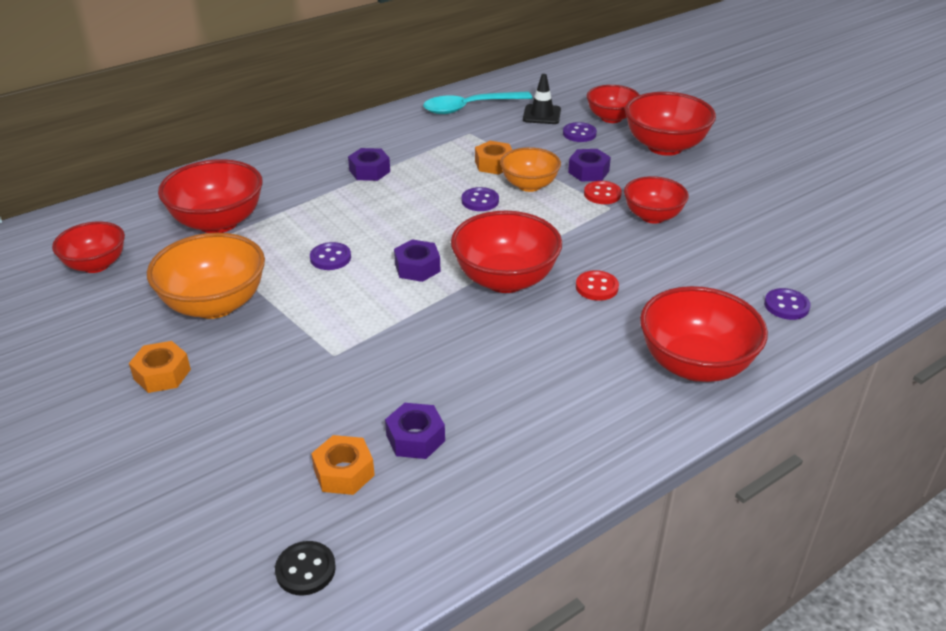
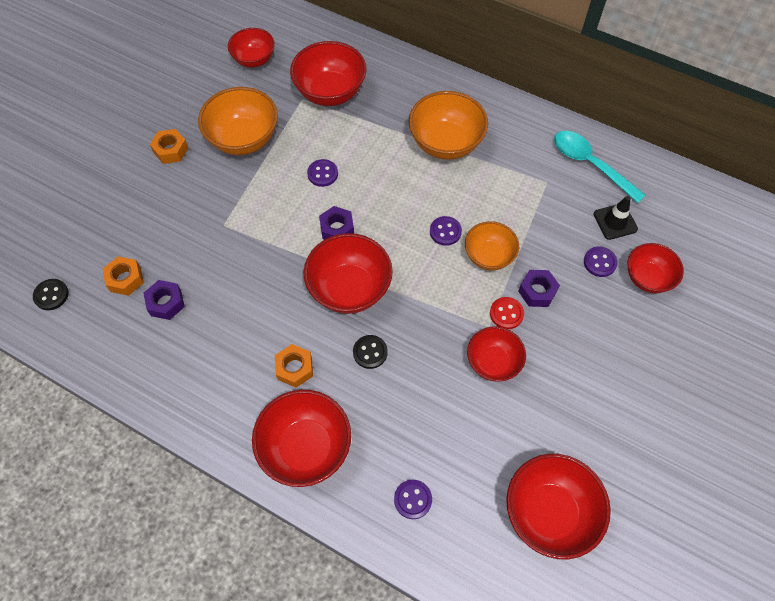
camera: 65 degrees right, 25 degrees up
(369, 171) = (445, 143): purple nut -> orange bowl
(494, 164) = (506, 219): orange nut -> orange nut (294, 368)
(596, 287) = (370, 352): red button -> black button
(665, 147) = (621, 338): red bowl -> red bowl (549, 512)

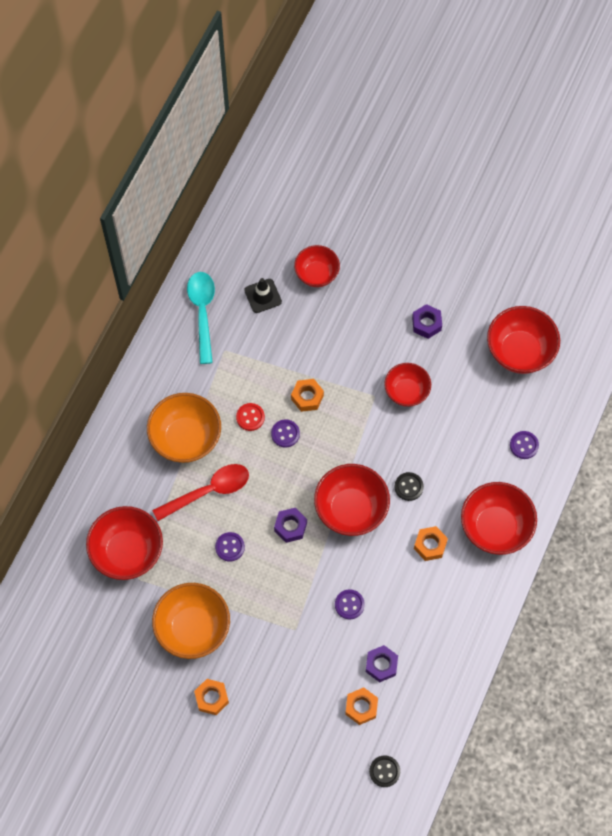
camera: 95 degrees left, 5 degrees up
(254, 60) = (86, 636): red bowl -> none
(385, 159) = (208, 491): none -> red spoon
(488, 256) = (307, 397): orange bowl -> orange nut
(506, 313) = (361, 382): red button -> red button (250, 417)
(537, 291) = (338, 358): purple nut -> purple nut (426, 324)
(591, 165) = (202, 313): turquoise spoon -> turquoise spoon turned 135 degrees clockwise
(599, 262) = (305, 310): purple button -> purple button (349, 604)

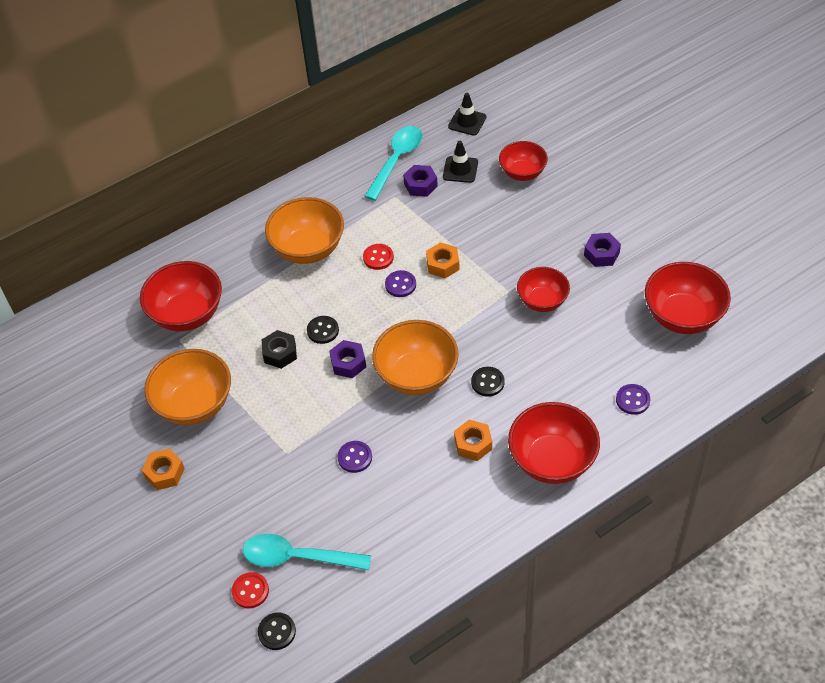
camera: 35 degrees right, 15 degrees down
(208, 491) = (295, 299): red spoon -> none
(230, 547) = (280, 353): purple button -> black nut
(237, 243) = (467, 122): none -> black traffic cone
(250, 508) = (323, 330): none -> black button
(344, 752) = (250, 591): none -> red button
(351, 509) = (417, 375): red bowl -> orange bowl
(361, 707) = (298, 557): orange nut -> turquoise spoon
(381, 665) = (346, 528): purple nut -> purple nut (420, 185)

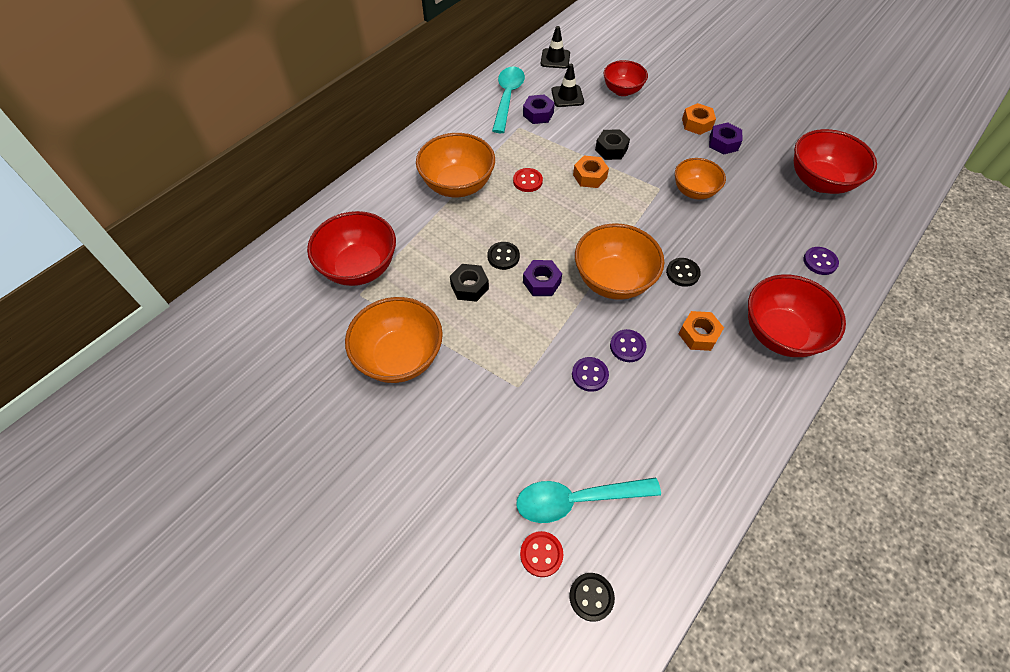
camera: 20 degrees left, 5 degrees up
(164, 473) = (393, 439): orange nut -> orange nut (697, 124)
(400, 285) = (559, 201): purple button -> purple button (627, 346)
(478, 239) = (611, 149): none -> black nut
(542, 301) = (694, 191): red bowl -> orange bowl

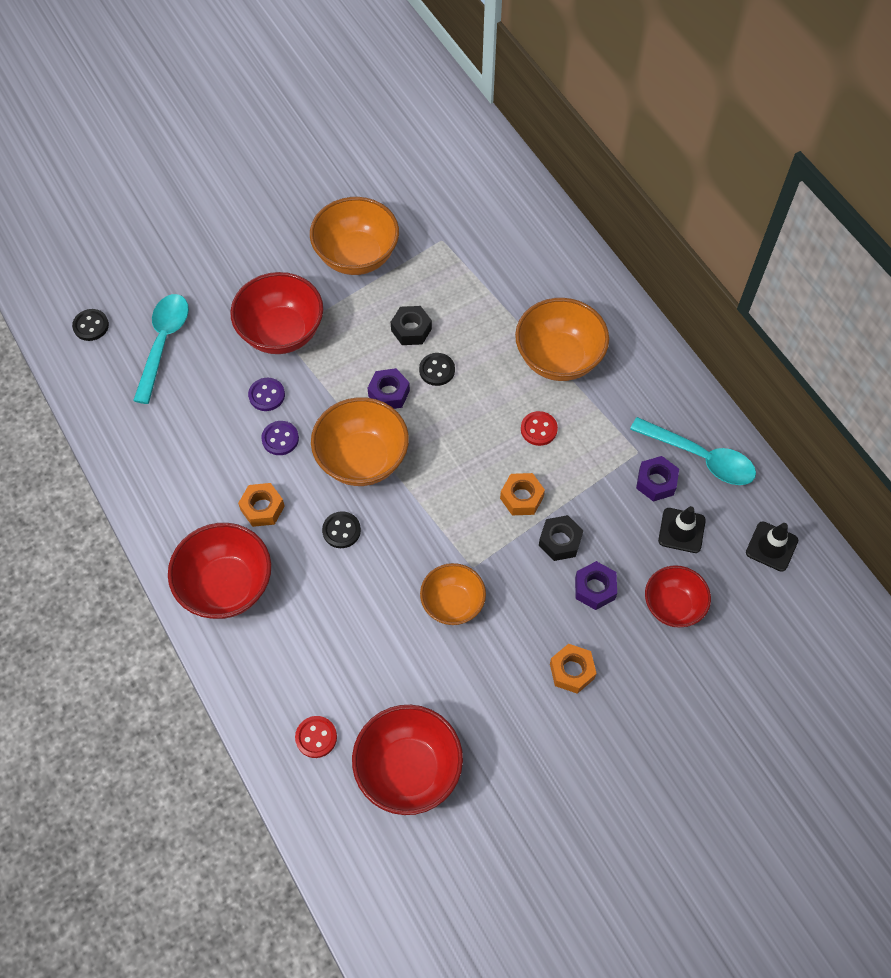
camera: 110 degrees right, 5 degrees up
(359, 267) = (475, 246): red bowl -> red bowl (281, 332)
(541, 554) = (137, 305): red button -> red button (316, 737)
(723, 143) = (522, 685): purple nut -> purple nut (595, 588)
(820, 262) = (291, 686): purple button -> none

